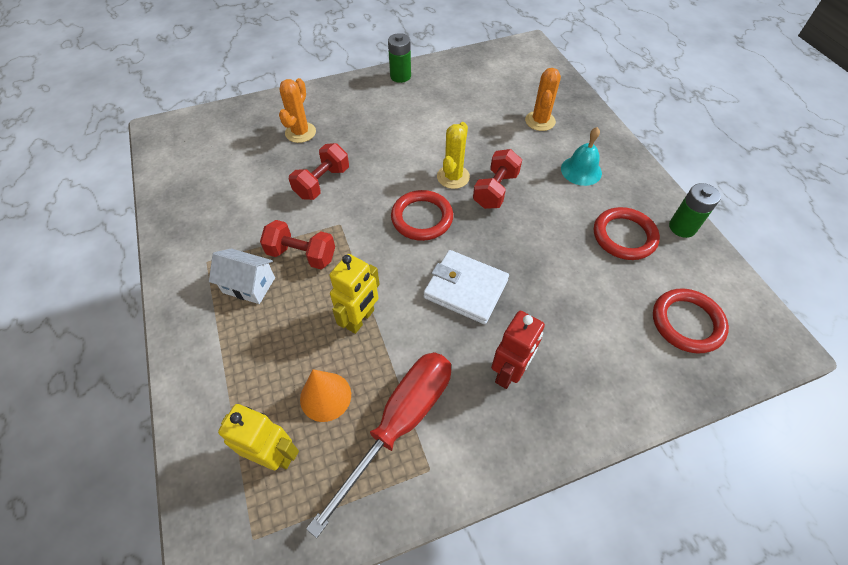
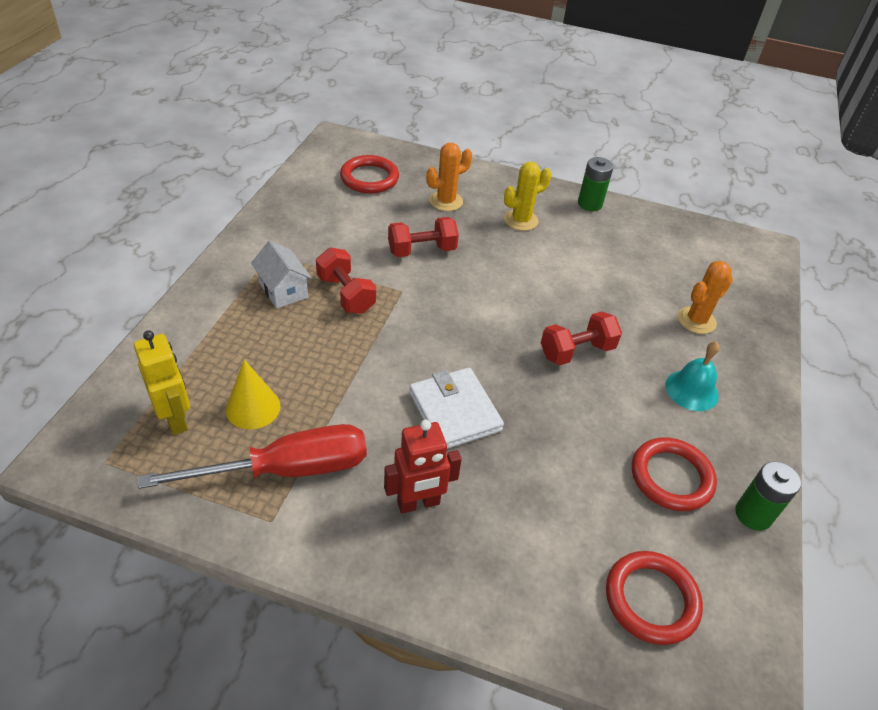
camera: 35 degrees right, 10 degrees down
(325, 396) = (253, 407): orange cone -> yellow cone
(360, 319) = (340, 372): yellow robot -> none
(422, 218) = (478, 330): red ring -> red ring (369, 178)
(453, 177) = (546, 315): yellow cactus -> yellow cactus (521, 220)

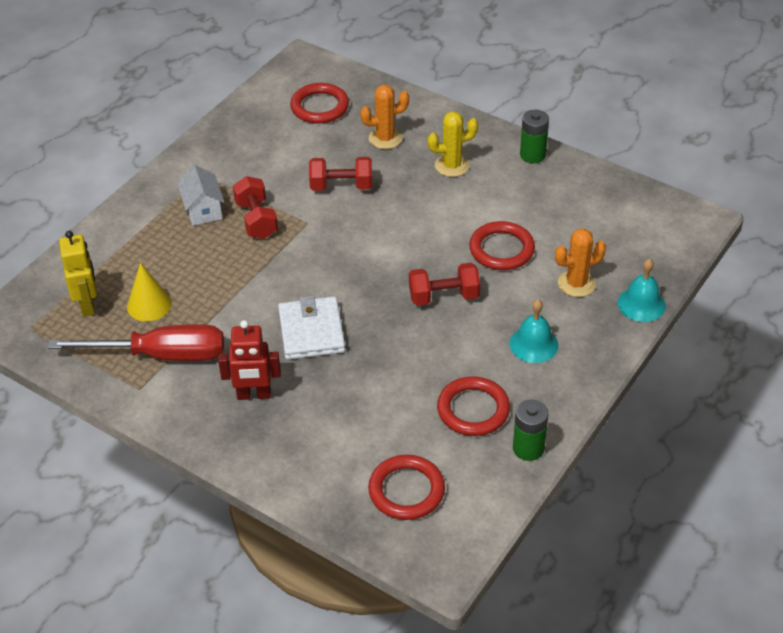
camera: 20 degrees right, 0 degrees up
(608, 295) = (501, 249): none -> red ring
(767, 333) = (641, 304): none -> turquoise bell

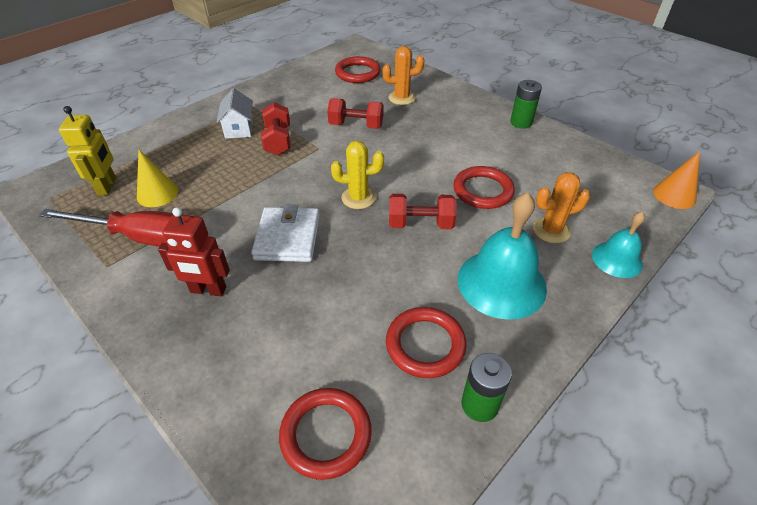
camera: 10 degrees right, 0 degrees up
(452, 165) = (451, 122): yellow cactus -> yellow cactus (358, 198)
(533, 344) = (501, 283): turquoise bell -> turquoise bell, size x1.74
(700, 225) = (674, 195): none -> orange cone

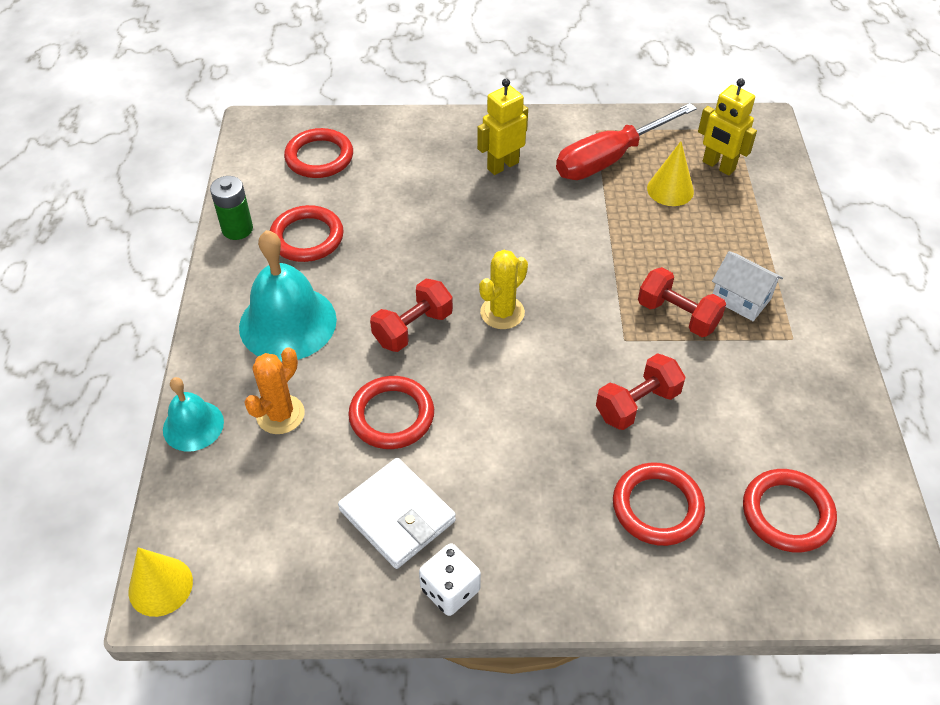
camera: 135 degrees right, 5 degrees up
(208, 290) = (502, 165): red robot -> yellow robot
(287, 237) = (507, 235): white wallet -> white wallet (397, 515)
(402, 98) = (657, 507): orange cactus -> red ring
(521, 122) = (450, 589): green battery -> white dice
(674, 195) = (160, 586): orange cone -> yellow cone

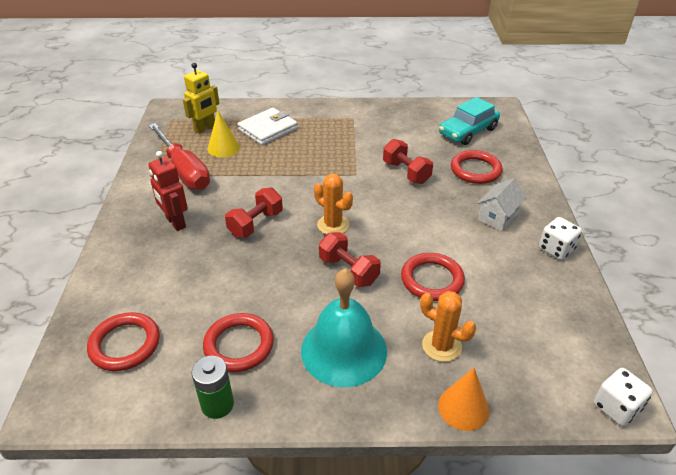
camera: 90 degrees left, 10 degrees down
(160, 586) = (616, 407): yellow cone -> white dice
(193, 425) = (463, 407): turquoise bell -> orange cone
(397, 515) = (512, 274): white wallet -> white wallet (268, 129)
(502, 165) = (175, 223): yellow robot -> red robot
(502, 312) = (333, 225): yellow cactus -> orange cactus
(677, 315) = (336, 153): red dumbbell -> red dumbbell (256, 224)
(741, 299) = (323, 131): white house -> white house (497, 217)
(787, 513) = (468, 131): red ring -> turquoise car

